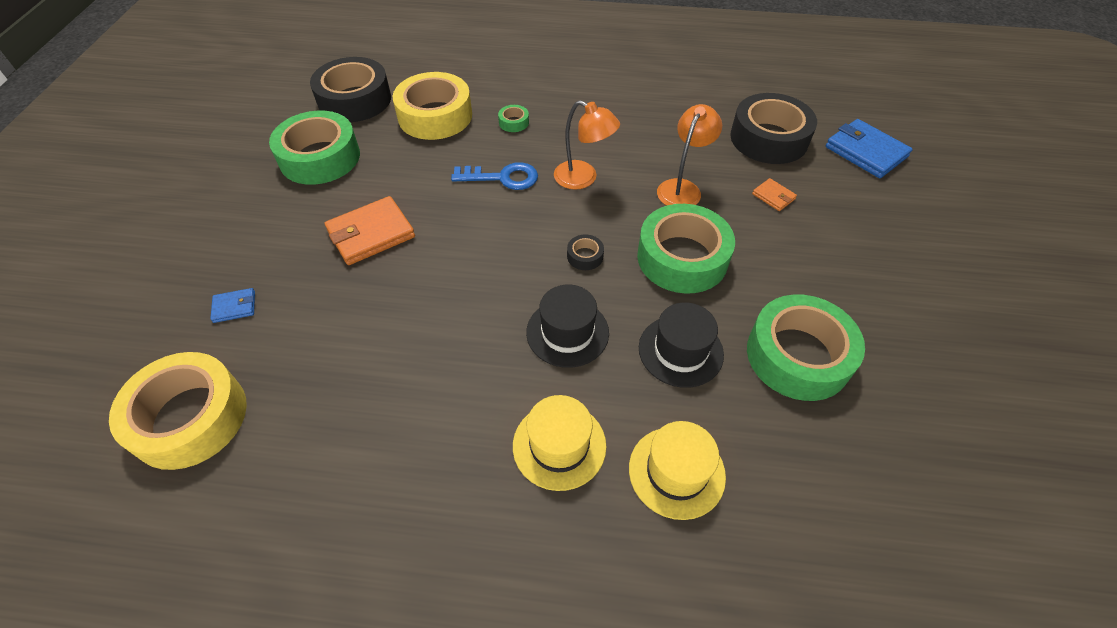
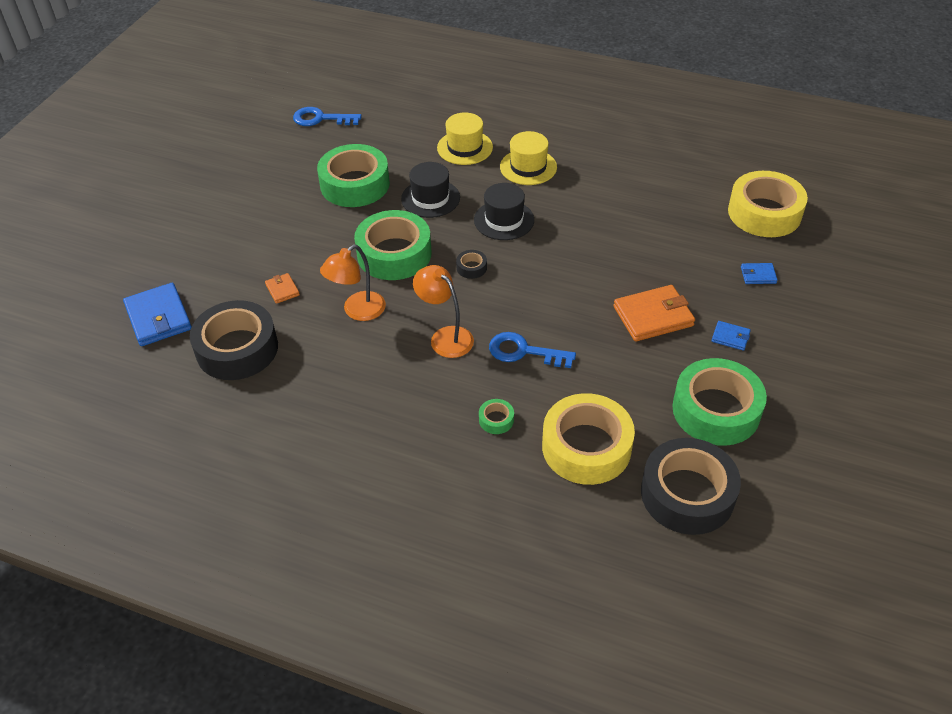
camera: 165 degrees left, 5 degrees down
(289, 225) = (730, 337): none -> blue wallet
(957, 496) = (321, 119): none -> blue key

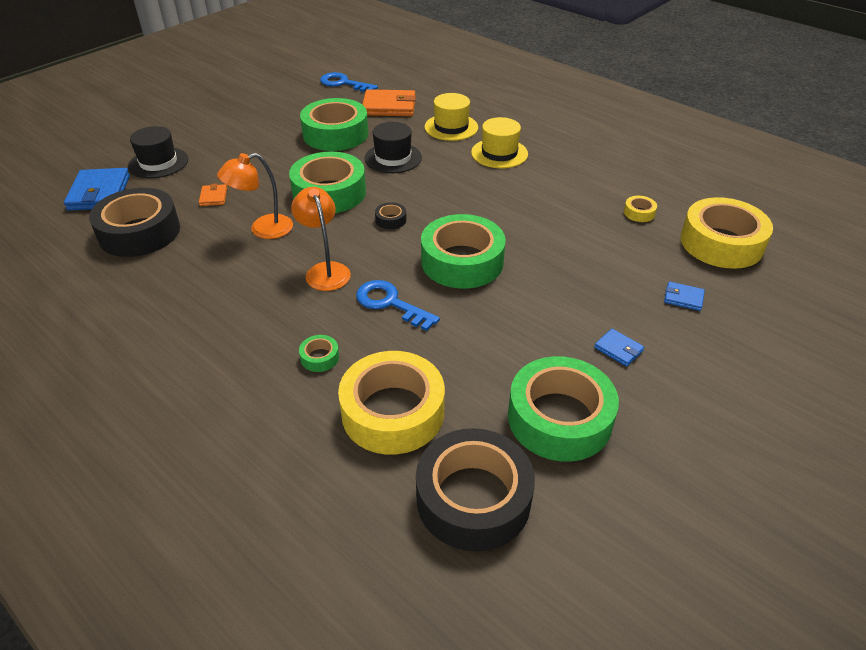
camera: 20 degrees right, 5 degrees down
(504, 220) = (448, 189): black hat -> black hat (158, 163)
(561, 292) = (462, 261): none -> green tape
(653, 316) = (544, 306): orange wallet -> orange wallet (389, 106)
(684, 200) = (639, 213): none -> yellow tape

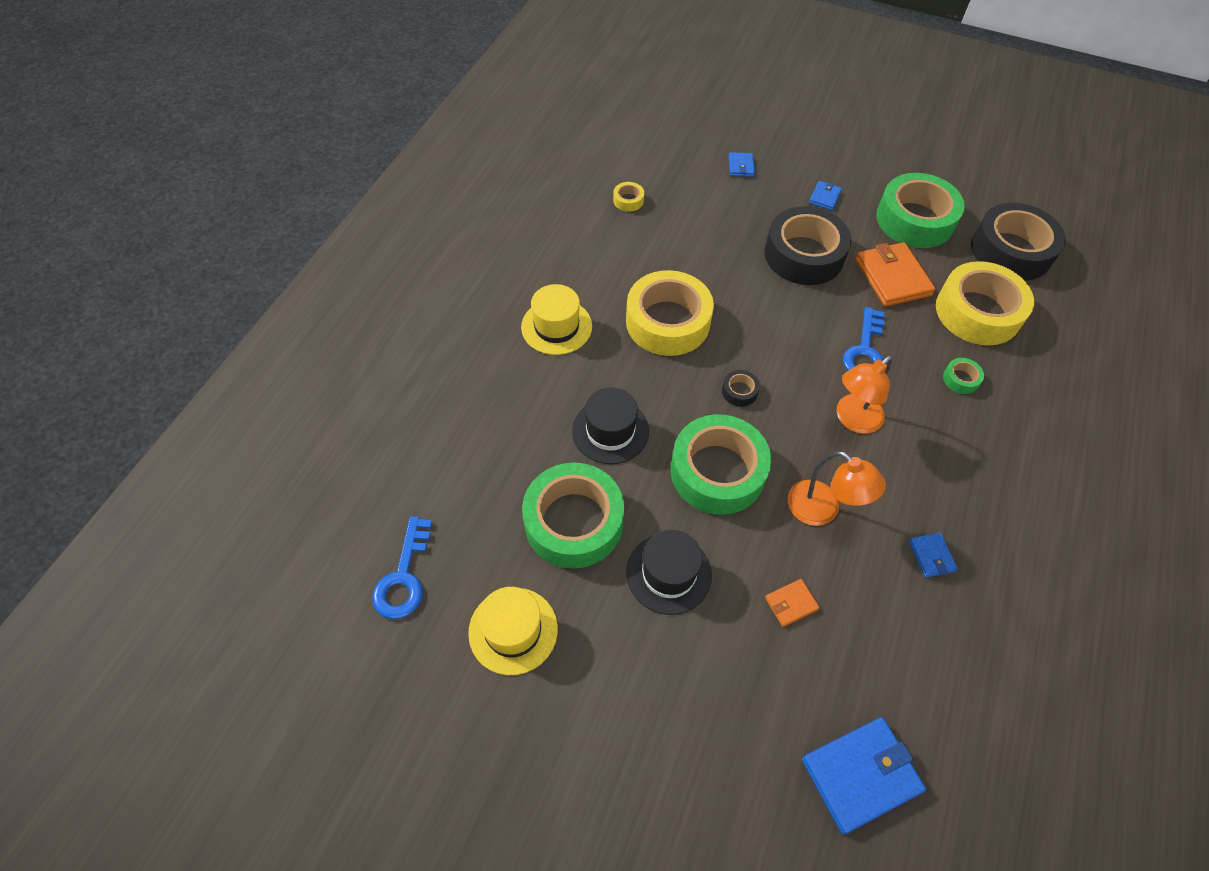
camera: 110 degrees left, 15 degrees up
(139, 232) = (904, 652): black tape -> black tape (804, 255)
(158, 163) = (749, 737): black hat -> black hat (669, 573)
(184, 269) = (931, 556): none -> blue wallet
(389, 106) = (468, 482): orange wallet -> orange wallet (892, 277)
(451, 127) = (507, 390): yellow hat -> yellow hat (513, 630)
(462, 261) = (775, 313): green tape -> none
(721, 243) = (651, 147): yellow tape -> yellow tape (667, 322)

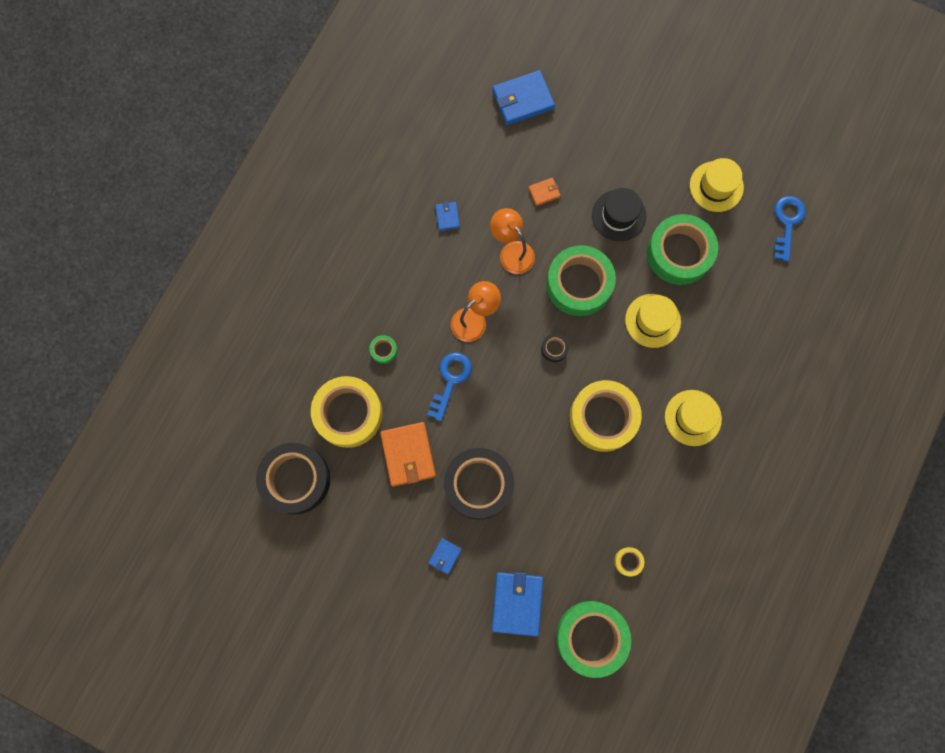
camera: 175 degrees left, 20 degrees up
(610, 431) = (652, 320): black hat -> yellow hat
(741, 166) = (517, 603): blue wallet -> blue wallet, size x2.00
(914, 220) = (369, 522): green tape -> green tape (591, 637)

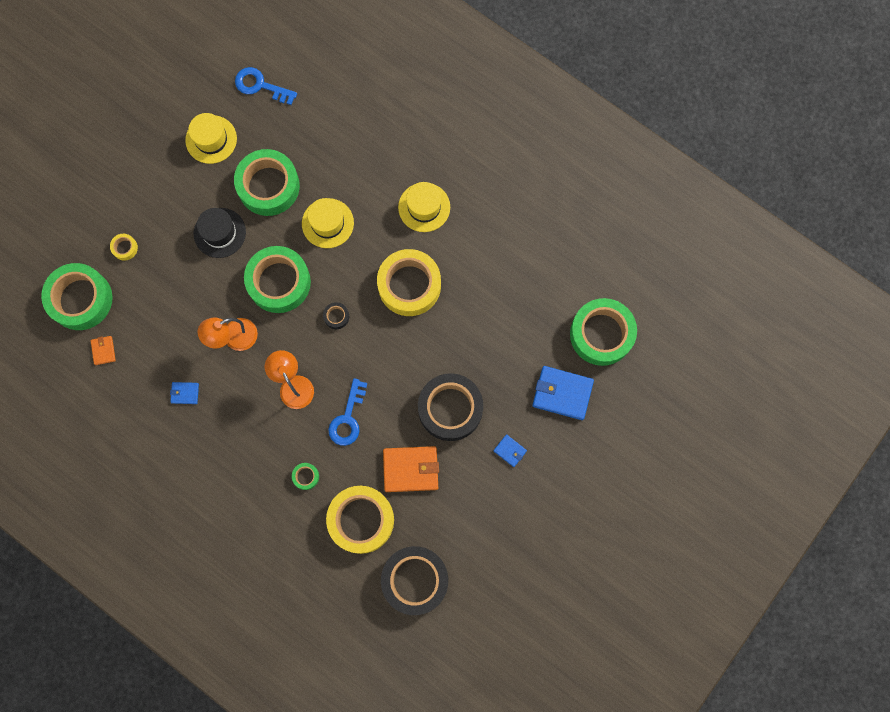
camera: 80 degrees left, 0 degrees up
(450, 380) = (348, 418): blue key -> blue key turned 105 degrees counterclockwise
(523, 100) = (80, 299): blue wallet -> green tape
(544, 192) = (181, 297): orange wallet -> orange wallet (103, 350)
(628, 561) = (541, 289): yellow tape -> yellow tape (125, 248)

